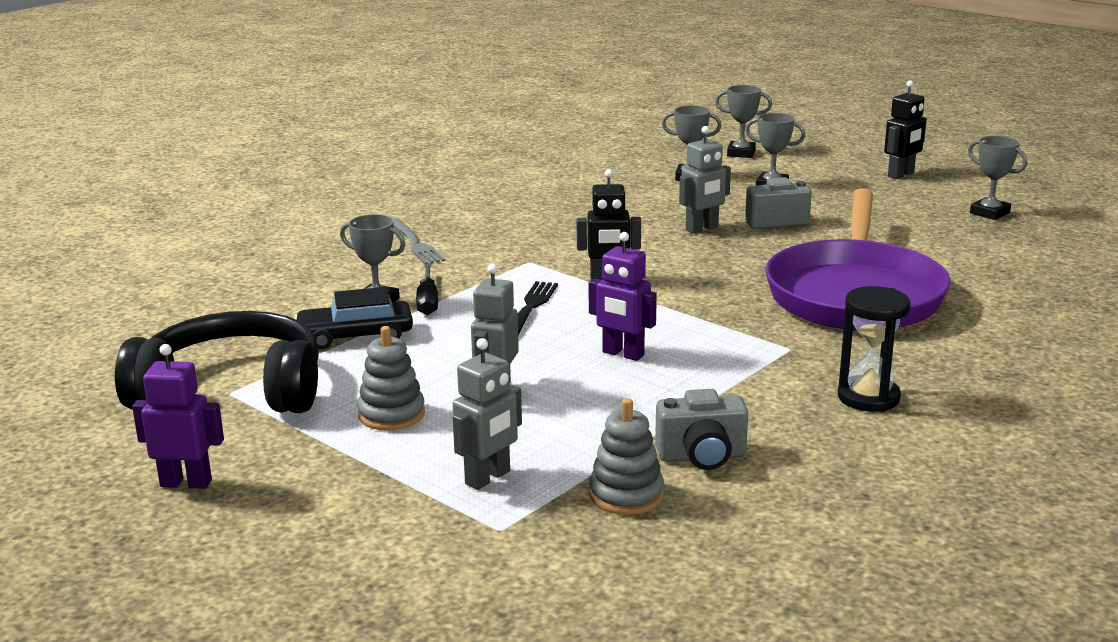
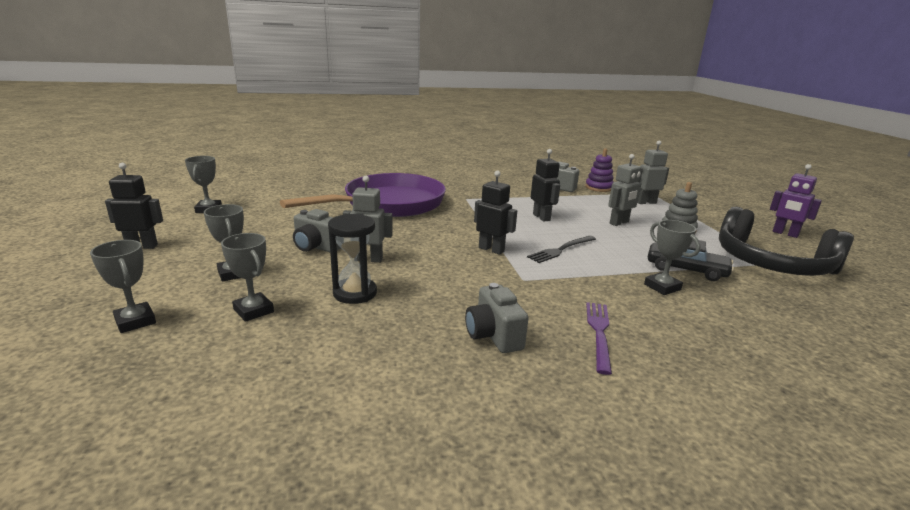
camera: 145 degrees left, 0 degrees up
(415, 243) = (599, 332): grey fork -> purple fork
(428, 301) = (624, 275): black screwdriver -> none
(496, 217) = (493, 336): none -> grey camera
(622, 354) = (541, 217): purple robot -> black robot
(626, 495) = (599, 188): grey stacking toy -> purple stacking toy
(868, 397) = (472, 182): black hourglass -> black hourglass (355, 293)

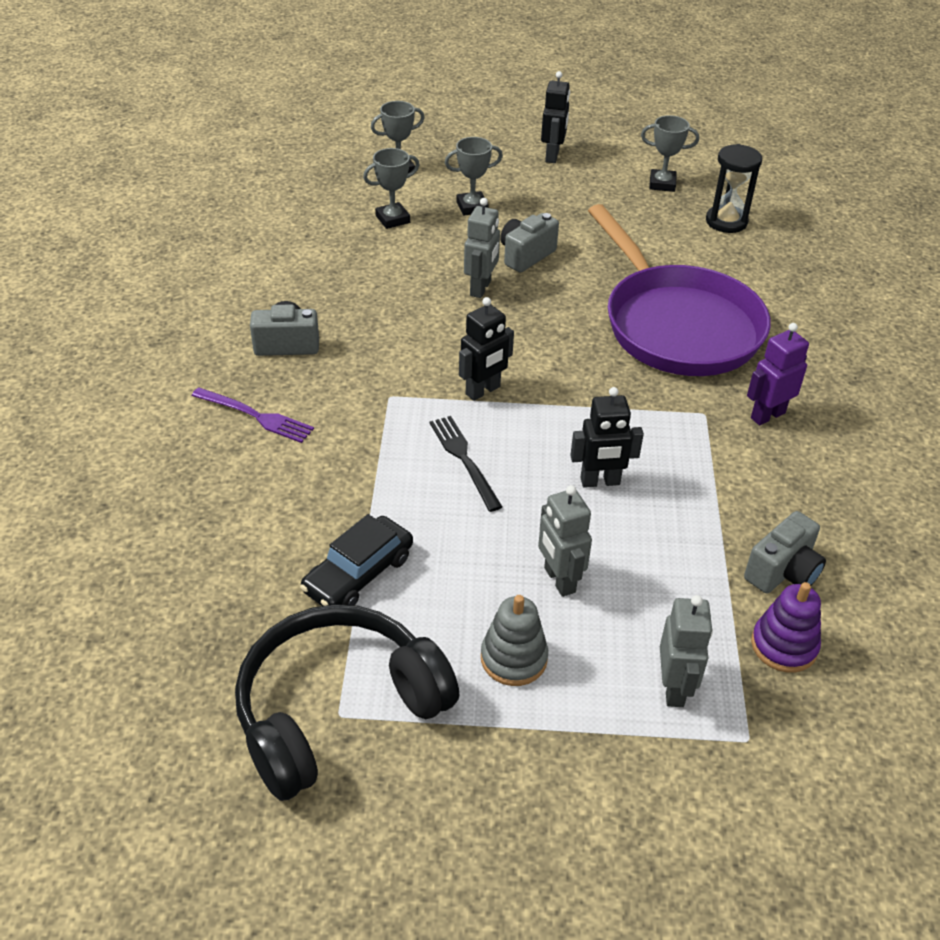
camera: 105 degrees right, 20 degrees up
(355, 293) = (403, 273): black hourglass -> black hourglass (726, 221)
(662, 287) = (321, 517): grey trophy -> none
(785, 234) = (451, 853): purple robot -> purple robot (767, 415)

